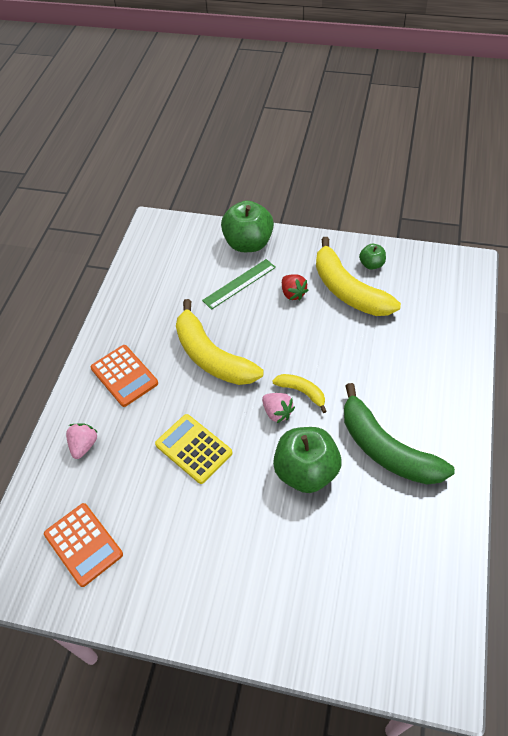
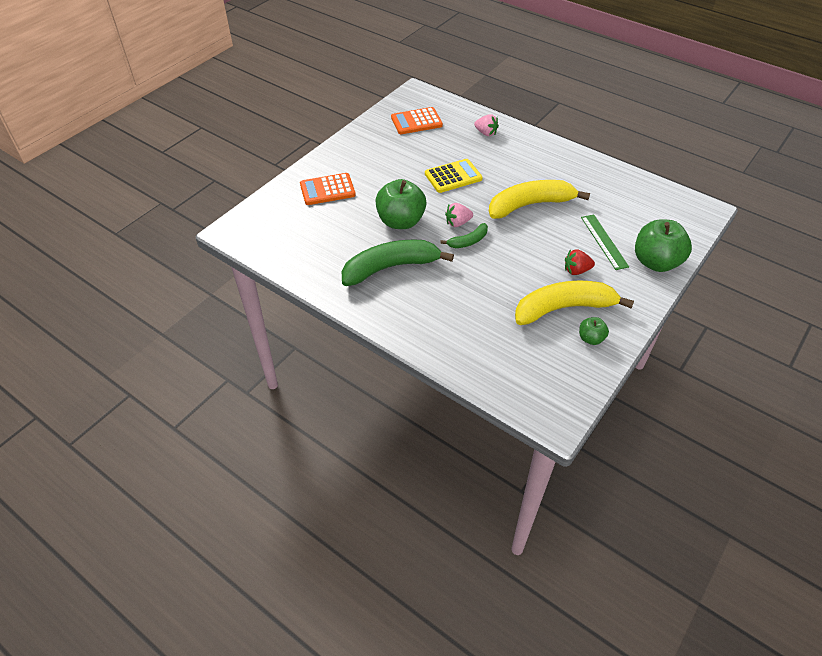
camera: 110 degrees right, 5 degrees down
(124, 376) = (535, 160): orange calculator -> orange calculator (327, 190)
(302, 392) = (468, 241): yellow banana -> green banana

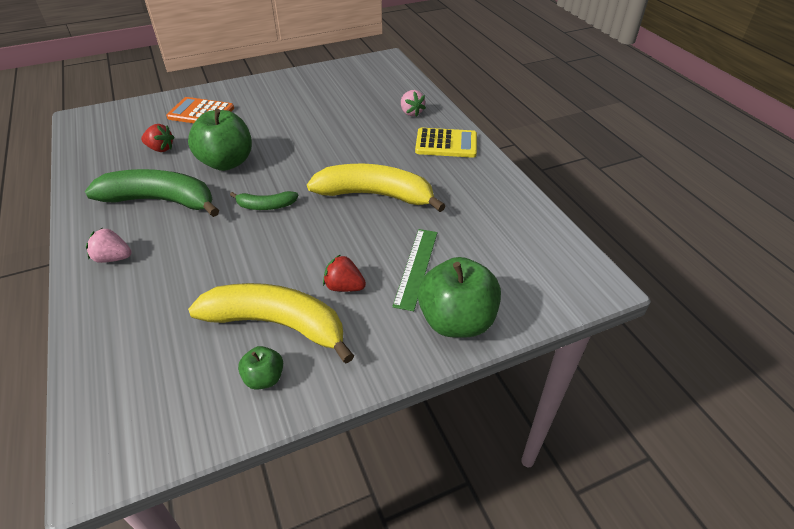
camera: 30 degrees right, 5 degrees down
(336, 230) = (160, 149): none -> red strawberry
(416, 121) = (354, 83): orange calculator -> none
(453, 176) = (329, 140): yellow calculator -> yellow calculator (446, 144)
(458, 223) = (278, 184): pink strawberry -> pink strawberry (113, 258)

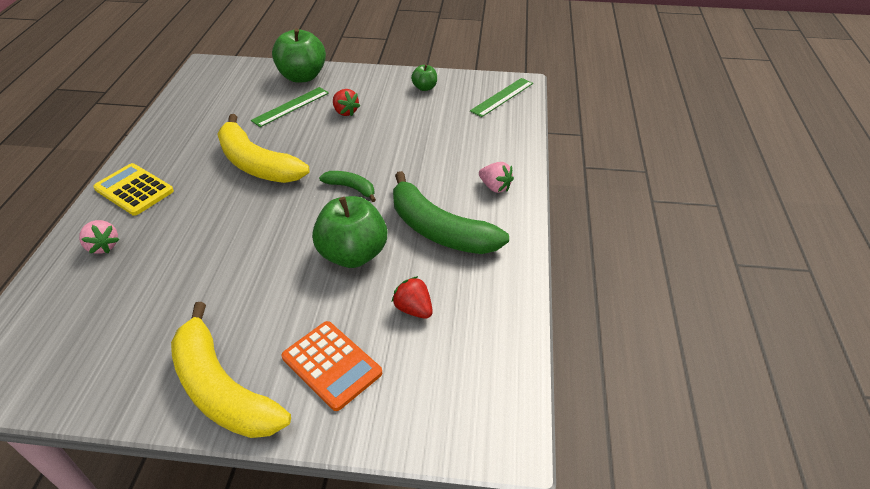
camera: 150 degrees left, 0 degrees up
(127, 413) = (502, 97): none -> green ruler
(277, 324) = (401, 107): yellow banana -> yellow banana (222, 389)
(411, 112) = (103, 246): pink strawberry -> pink strawberry turned 135 degrees clockwise

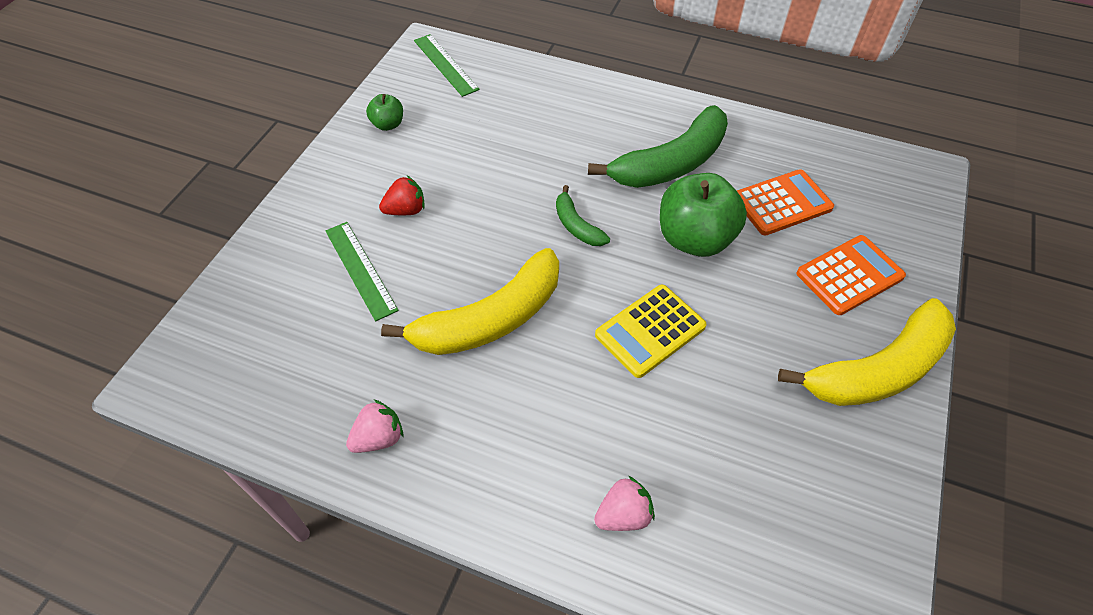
camera: 75 degrees left, 10 degrees up
(134, 190) = (499, 481): yellow calculator -> yellow calculator (650, 331)
(302, 76) = (281, 248): green apple -> none
(351, 188) = (576, 225): green banana -> green banana turned 75 degrees counterclockwise
(413, 309) = (782, 203): red strawberry -> orange calculator
(495, 187) = (613, 108): pink strawberry -> pink strawberry (379, 438)

